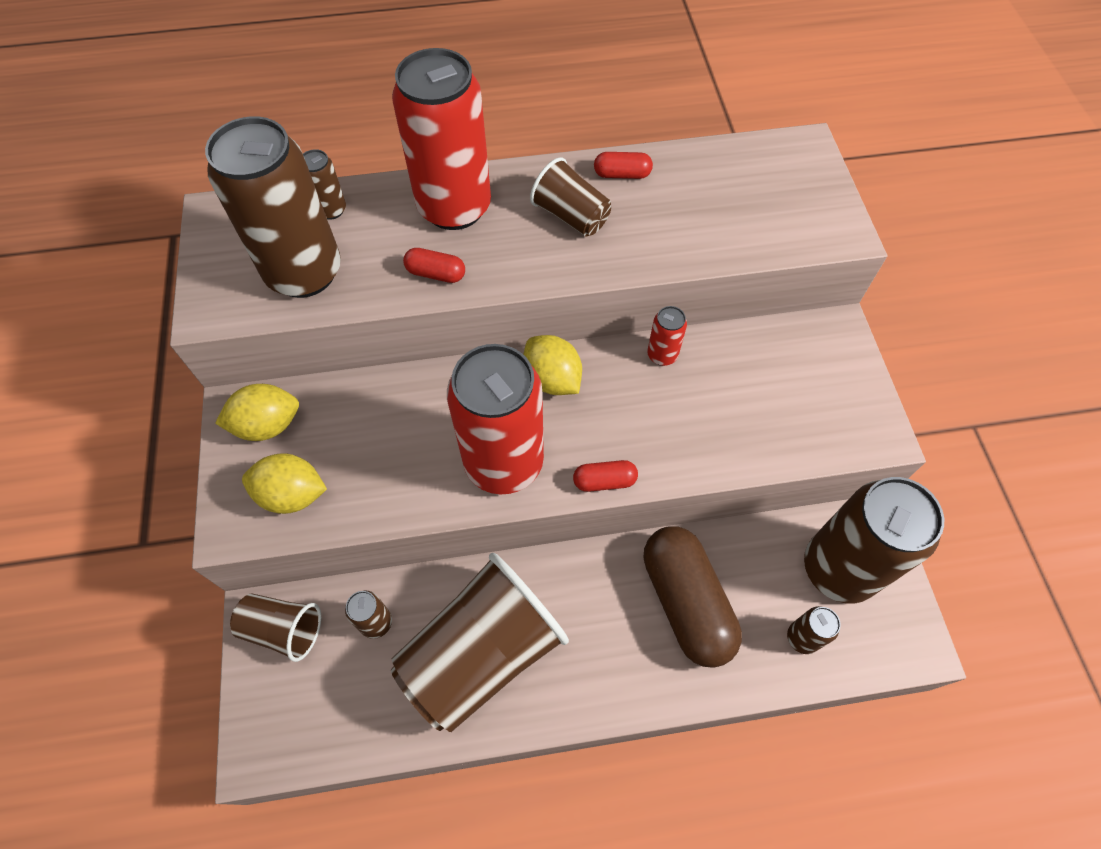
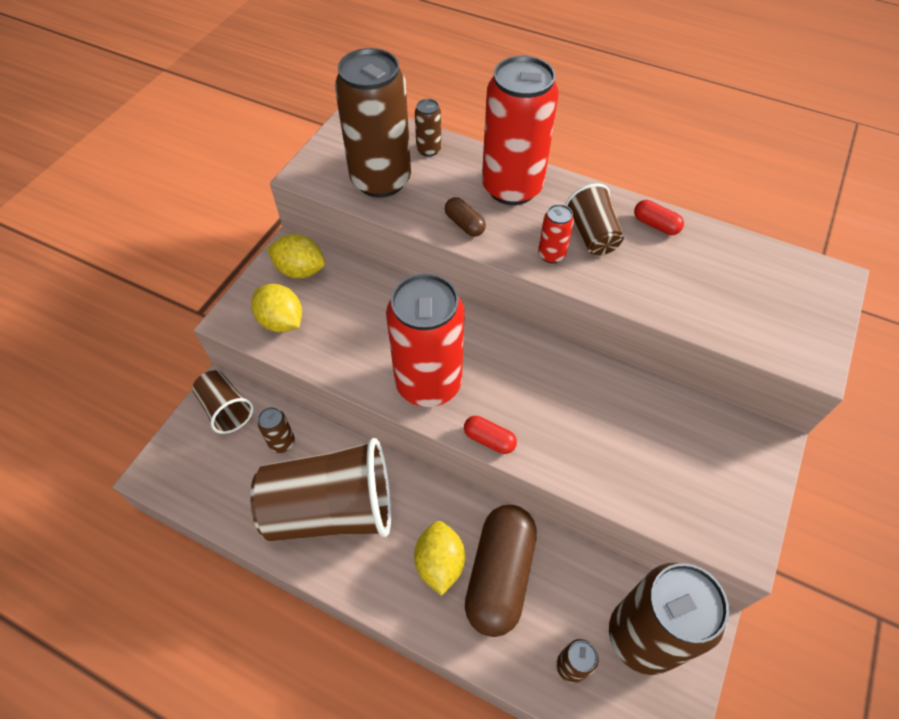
camera: 35 degrees right, 5 degrees down
(436, 273) = (464, 224): red capsule -> brown capsule
(552, 379) = (506, 348): yellow lemon -> yellow lemon (439, 563)
(662, 355) = (603, 378): red can -> red can (551, 255)

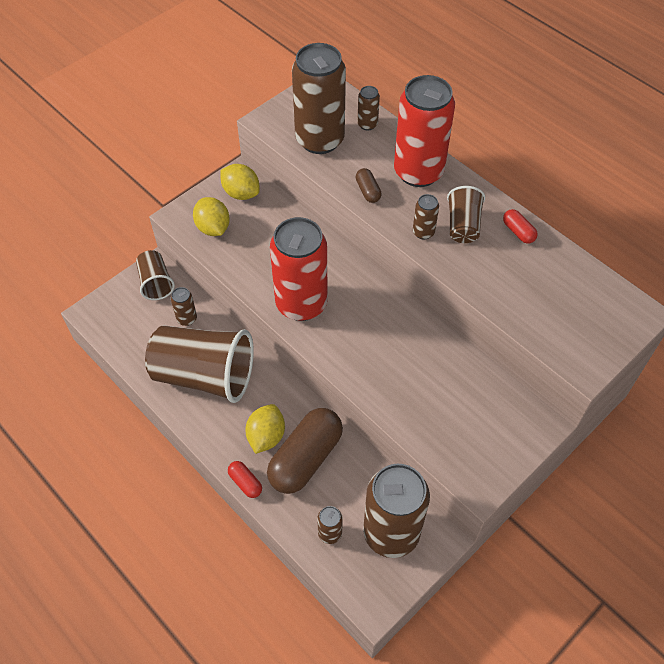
camera: 20 degrees right, 0 degrees up
(489, 439) = (328, 356): red capsule -> red capsule (245, 483)
(551, 255) = (423, 232): red can -> brown can

